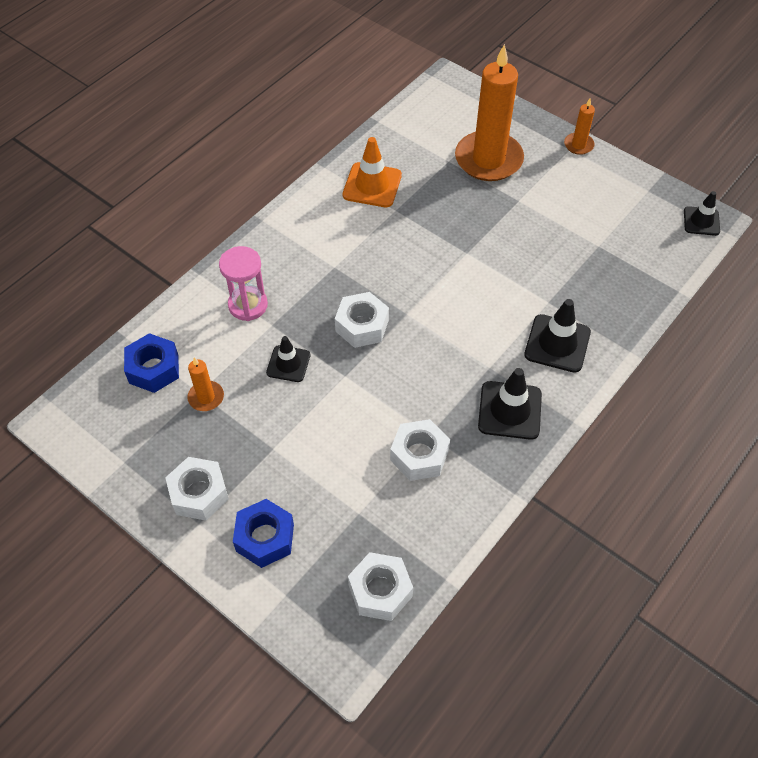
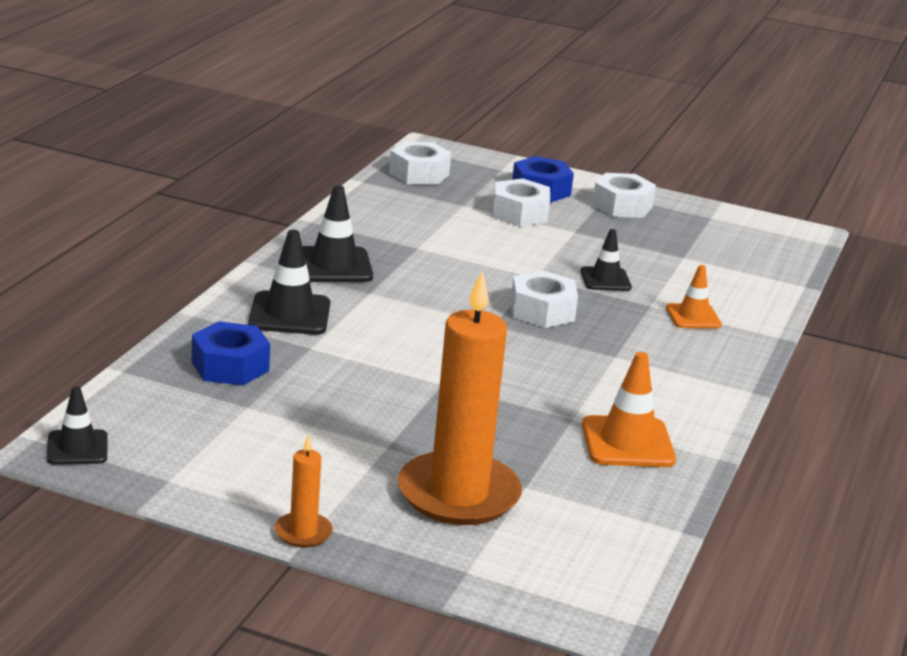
camera: 160 degrees right, 30 degrees down
(154, 369) = (747, 267): blue nut -> blue nut (230, 366)
(206, 397) = (672, 254): orange candle -> none
(248, 305) = (693, 317): pink hourglass -> orange traffic cone
(419, 455) = (421, 235): white nut -> white nut (520, 213)

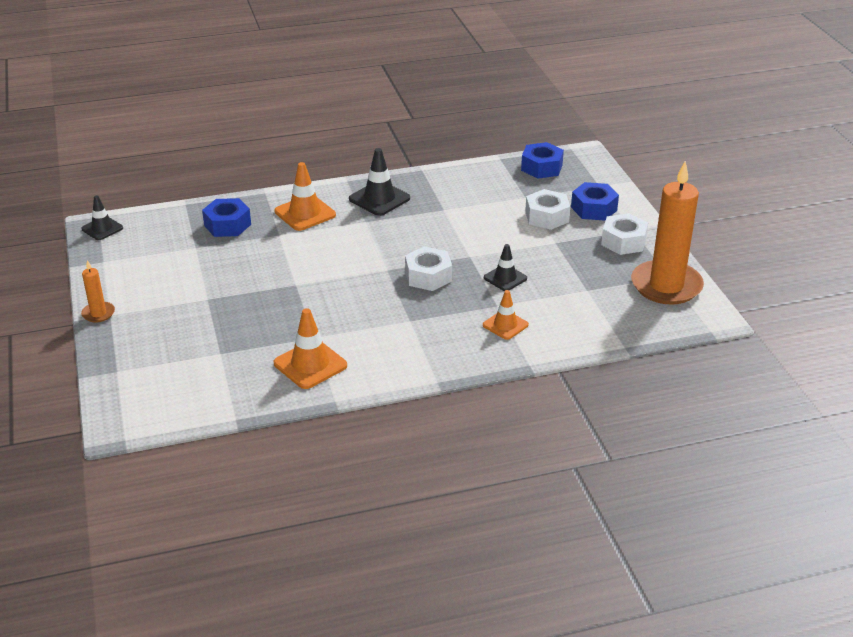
camera: 55 degrees right, 10 degrees up
(289, 314) = (305, 213): black traffic cone -> orange traffic cone
(419, 174) = (541, 167): white nut -> blue nut
(458, 494) = (186, 338): orange candle -> orange candle (666, 286)

